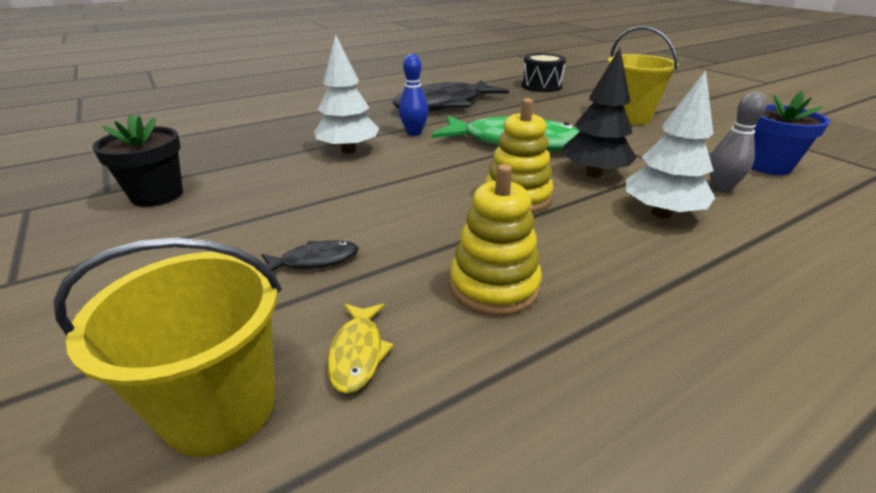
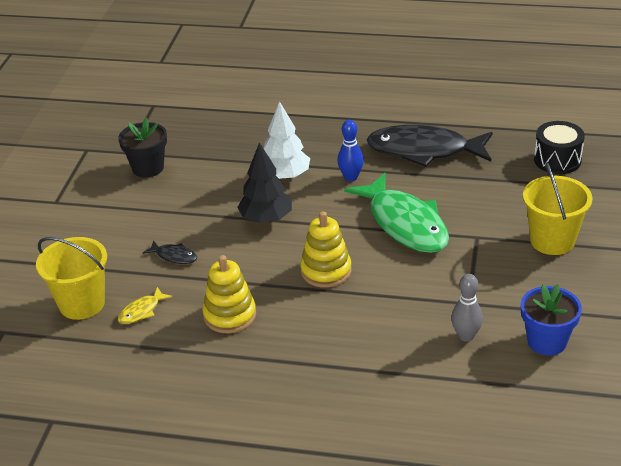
camera: 45 degrees right, 5 degrees up
(593, 174) = (406, 279): black tree -> black tree (266, 219)
(661, 213) = (387, 329): white tree -> none

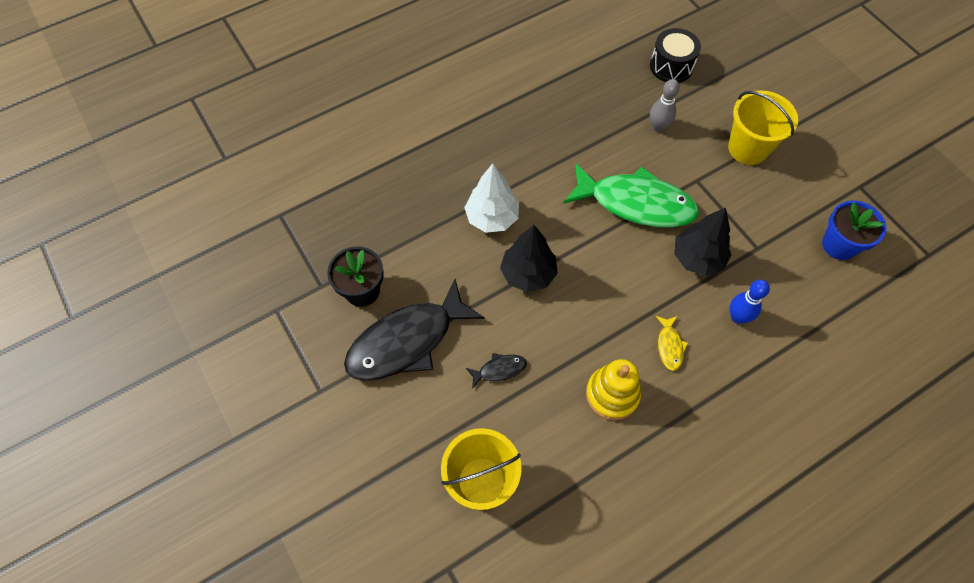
camera: 45 degrees left, 25 degrees up
(141, 311) = (540, 447): yellow fish -> yellow fish (669, 346)
(326, 271) = (632, 293): yellow stacking toy -> none
(351, 177) = (545, 183): blue bowling pin -> blue bowling pin (737, 317)
(407, 280) = (697, 258): none -> black tree
(424, 150) = (569, 117): black fish -> black fish (407, 341)
(466, 336) = (788, 280): grey bowling pin -> grey bowling pin (658, 127)

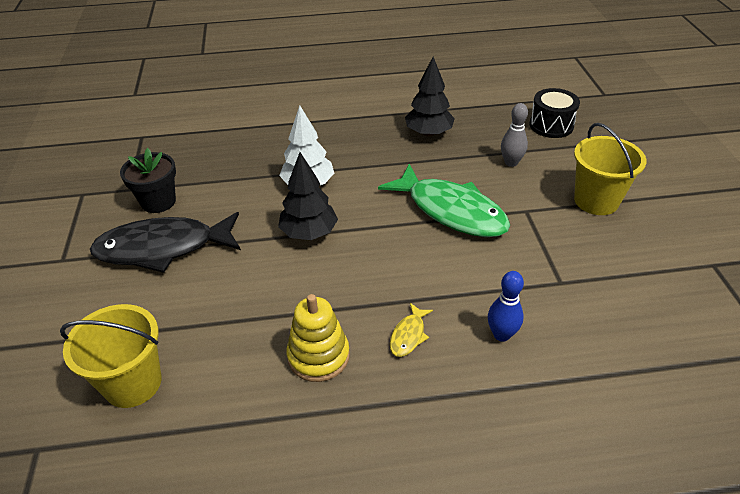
camera: 25 degrees right, 20 degrees down
(499, 370) = (225, 297): black fish -> none
(697, 258) = (487, 271): black tree -> black tree (428, 133)
(839, 245) = (661, 308): blue flower pot -> none

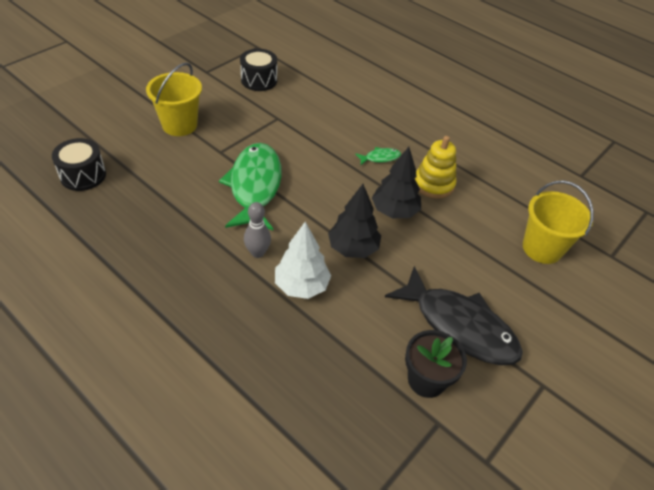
camera: 135 degrees left, 5 degrees up
(408, 335) = (380, 158): yellow fish -> green fish
(428, 133) = (154, 247): black tree -> black tree (394, 211)
(501, 335) = (341, 126): blue bowling pin -> none
(511, 163) = (163, 179): grey bowling pin -> grey bowling pin (257, 252)
(666, 307) = (259, 80): none -> black drum

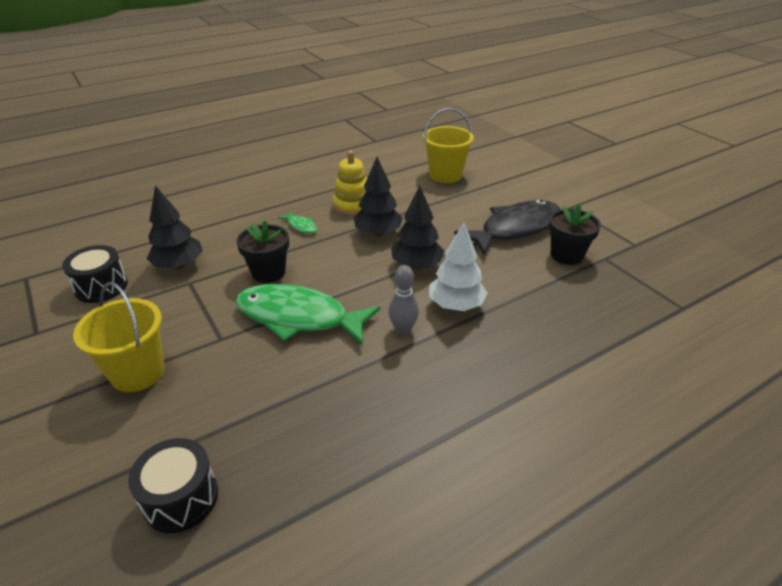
camera: 70 degrees left, 10 degrees down
(296, 106) = (179, 265): none -> black tree
(305, 155) = (268, 272): none -> black flower pot
(380, 158) = (301, 226): green fish -> green fish turned 135 degrees clockwise

